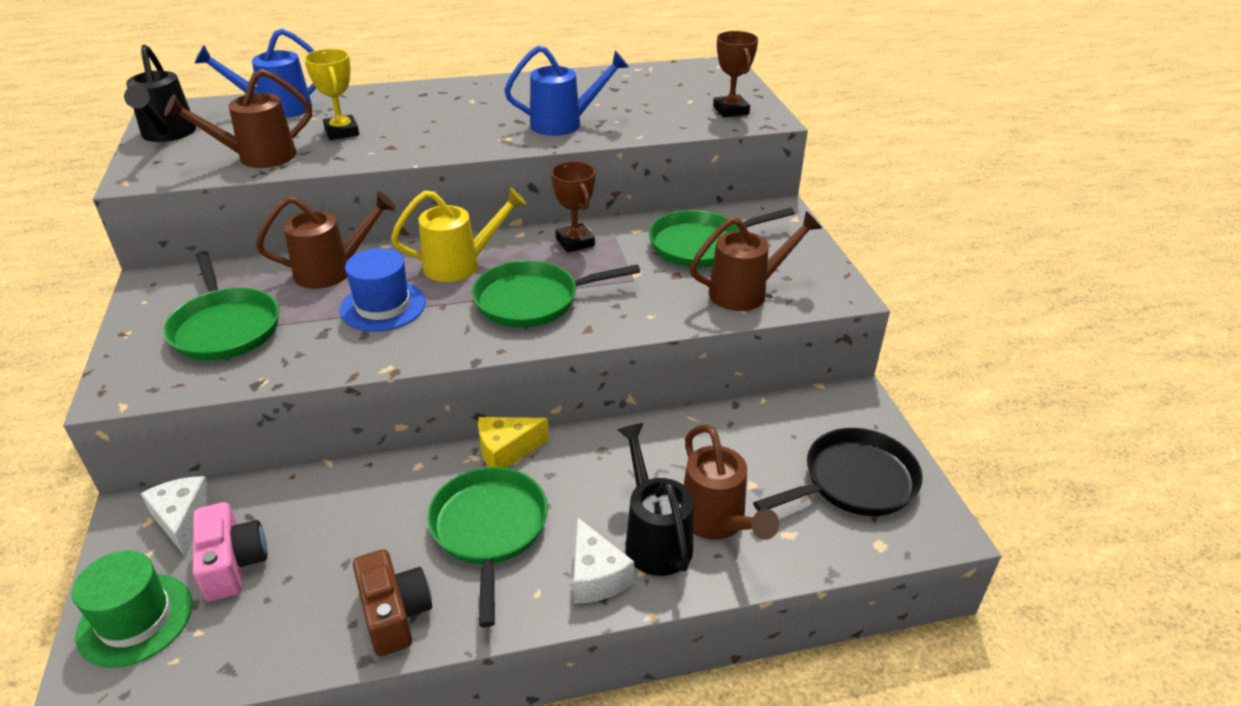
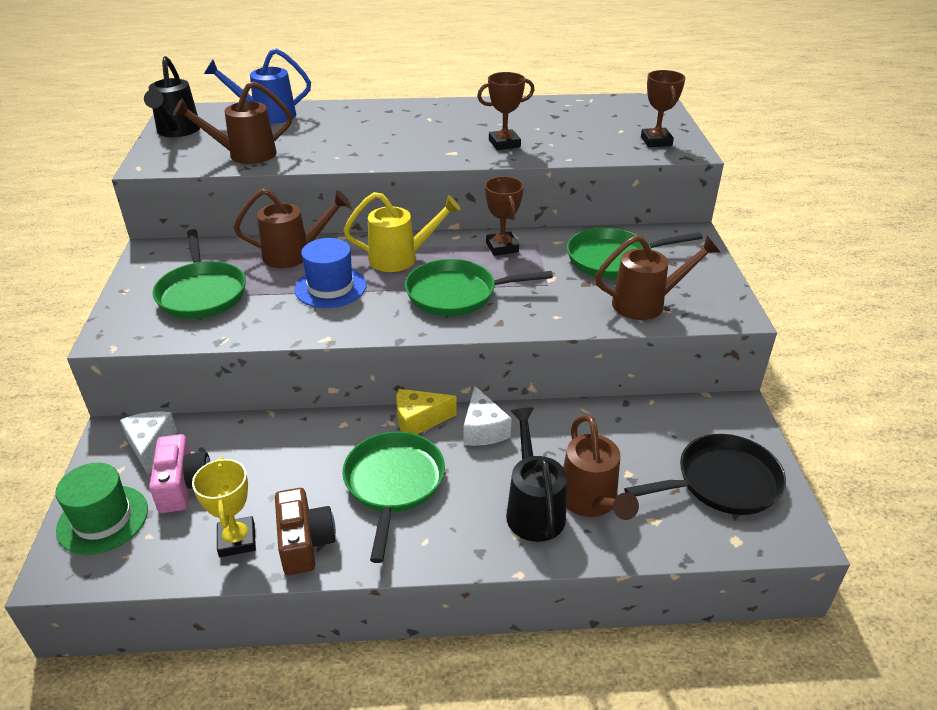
camera: 10 degrees right, 0 degrees up
(342, 132) = (316, 138): yellow trophy -> yellow trophy (237, 540)
(563, 124) = (504, 143): blue watering can -> brown trophy
(596, 576) = (477, 534): white cheese -> white cheese (483, 429)

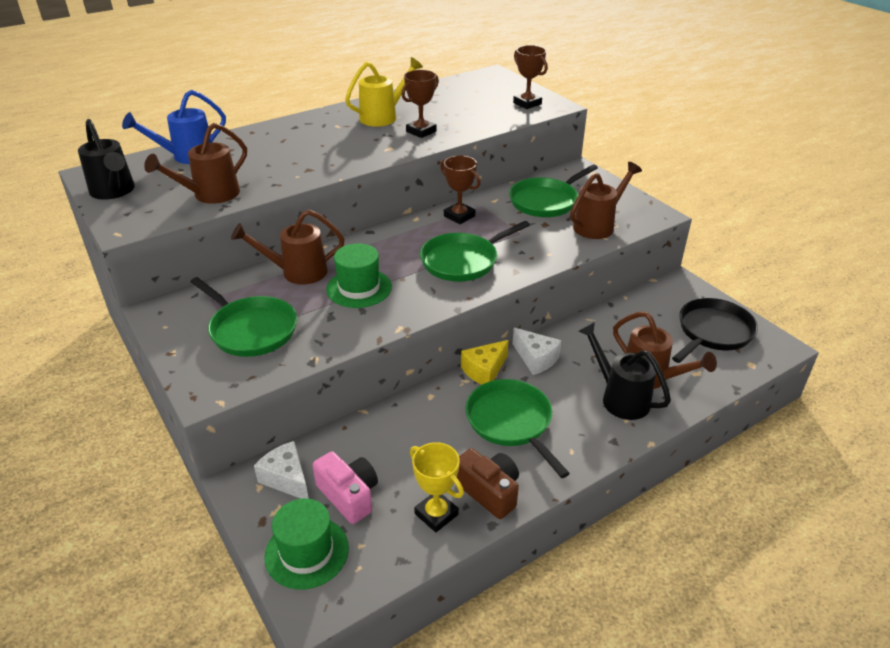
camera: 30 degrees left, 0 degrees up
(294, 254) = (297, 272): brown watering can -> brown watering can turned 150 degrees counterclockwise
(330, 287) = (359, 288): blue hat -> green hat
(400, 258) = (390, 248): yellow watering can -> yellow watering can (383, 117)

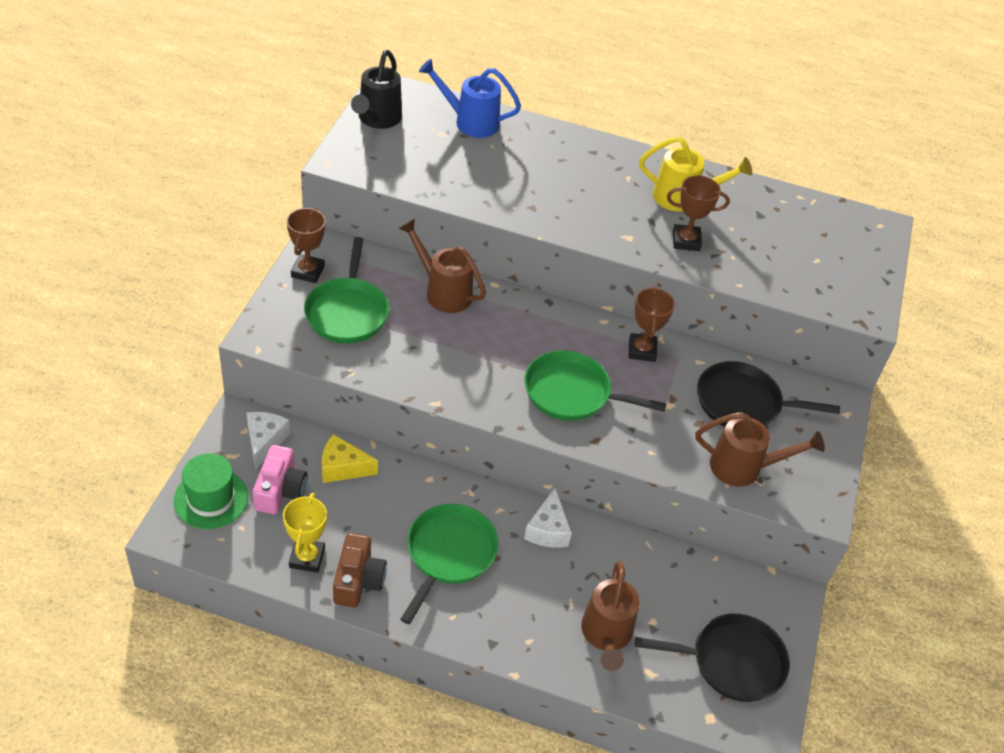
camera: 45 degrees right, 10 degrees up
(211, 195) = (430, 176): brown watering can -> none
(359, 288) = (462, 345): green hat -> none
(484, 370) = (496, 499): yellow cheese -> yellow cheese (342, 468)
(527, 103) = (844, 288): brown trophy -> brown trophy (308, 271)
(545, 201) = (742, 403): green pan -> black pan
(620, 398) = (554, 623): black watering can -> none

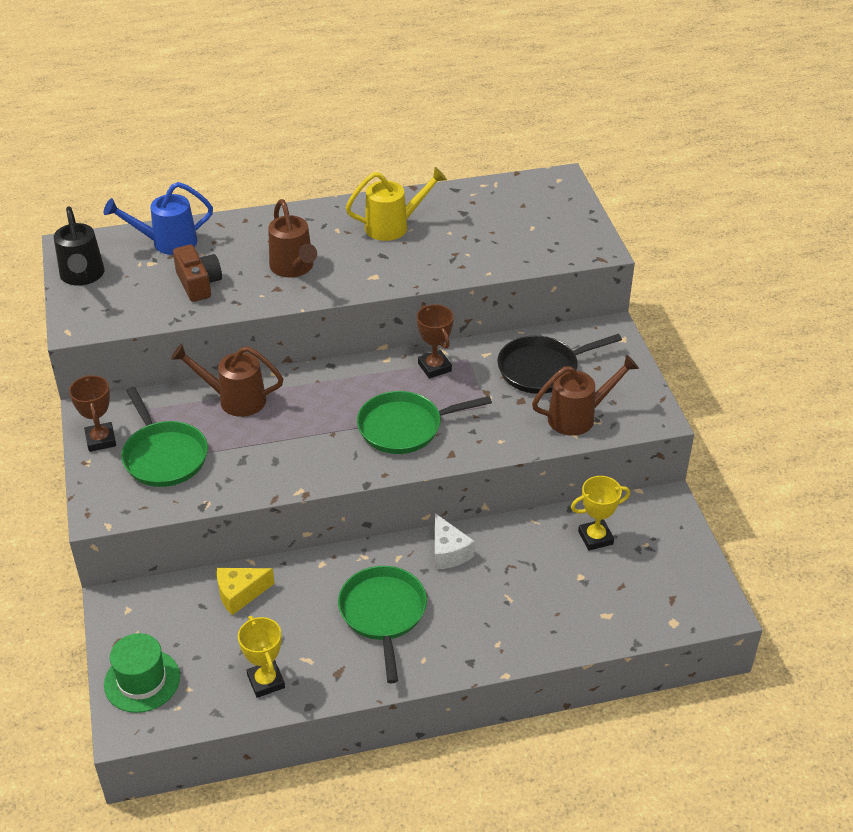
camera: 25 degrees left, 5 degrees down
(265, 442) = (154, 609): white cheese -> none
(280, 490) = (199, 641): pink camera -> none
(358, 580) = (323, 675): brown camera -> brown camera (198, 284)
(606, 635) = (553, 606): brown watering can -> brown watering can (293, 268)
(686, 241) = (422, 258): brown trophy -> none
(695, 592) = (595, 538): none -> yellow trophy
(732, 662) = (659, 573): black pan -> none

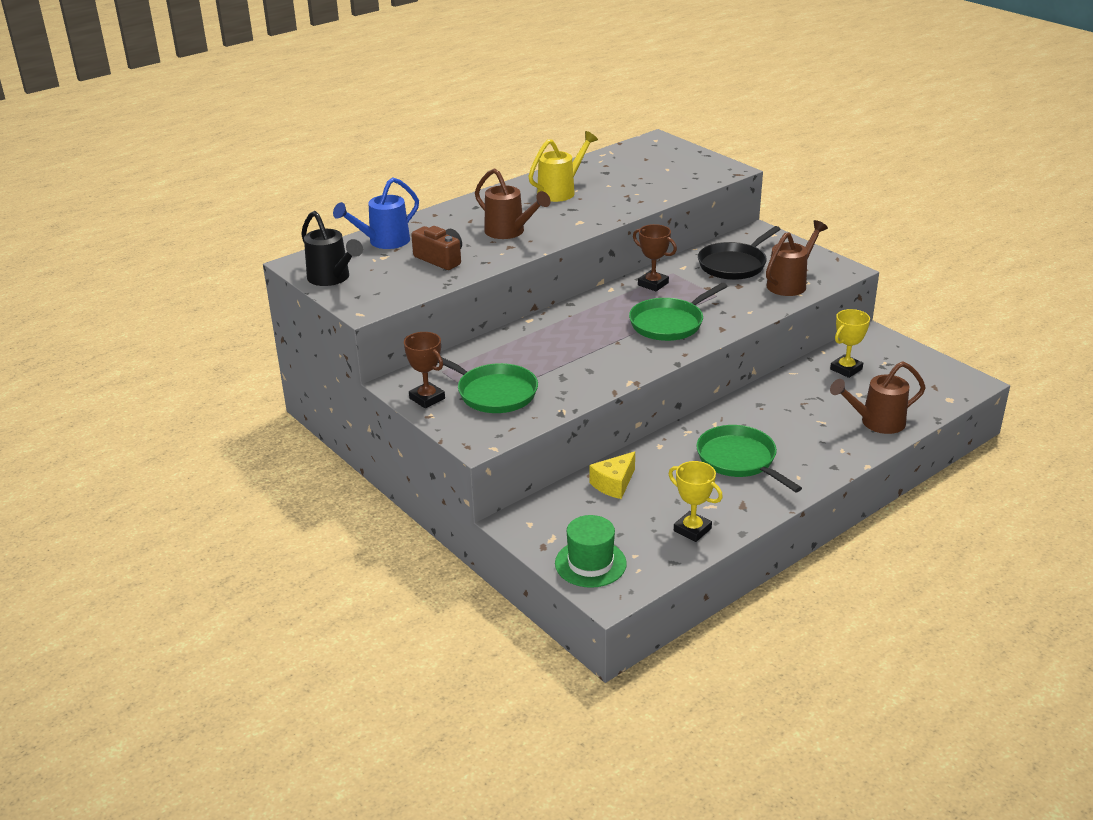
camera: 25 degrees left, 10 degrees down
(235, 399) = (515, 343): brown watering can -> brown watering can (877, 422)
(448, 552) = (749, 409): white cheese -> none

